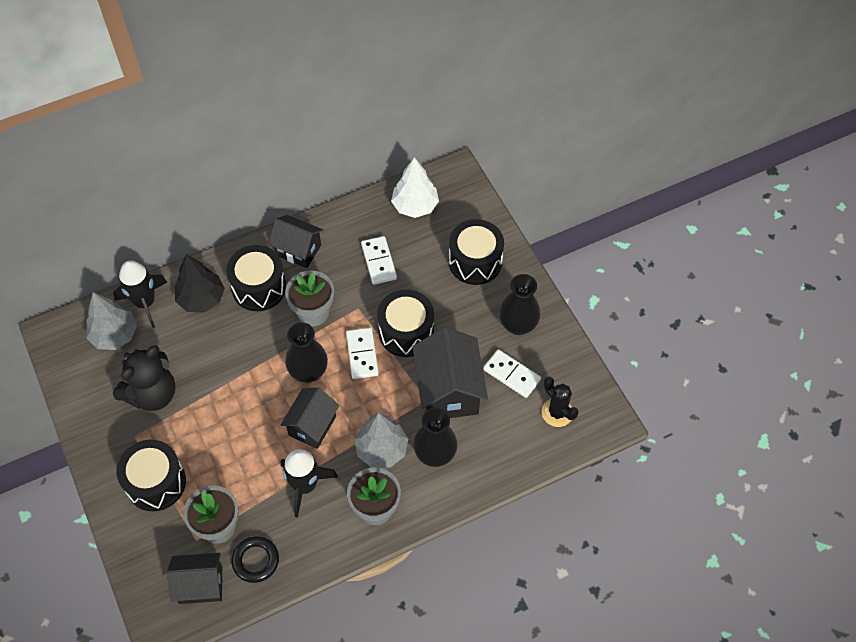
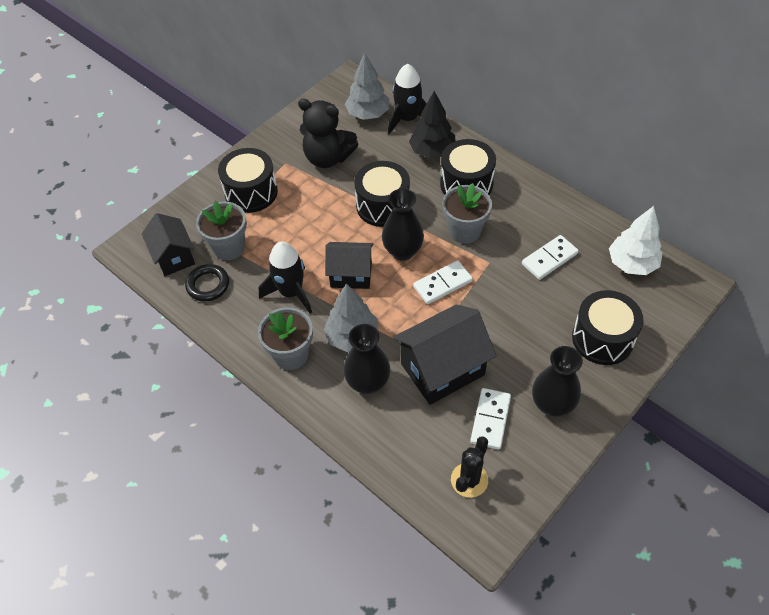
camera: 70 degrees right, 5 degrees down
(298, 250) = (521, 195): black house -> none
(406, 332) = (486, 310): black drum -> black drum (383, 206)

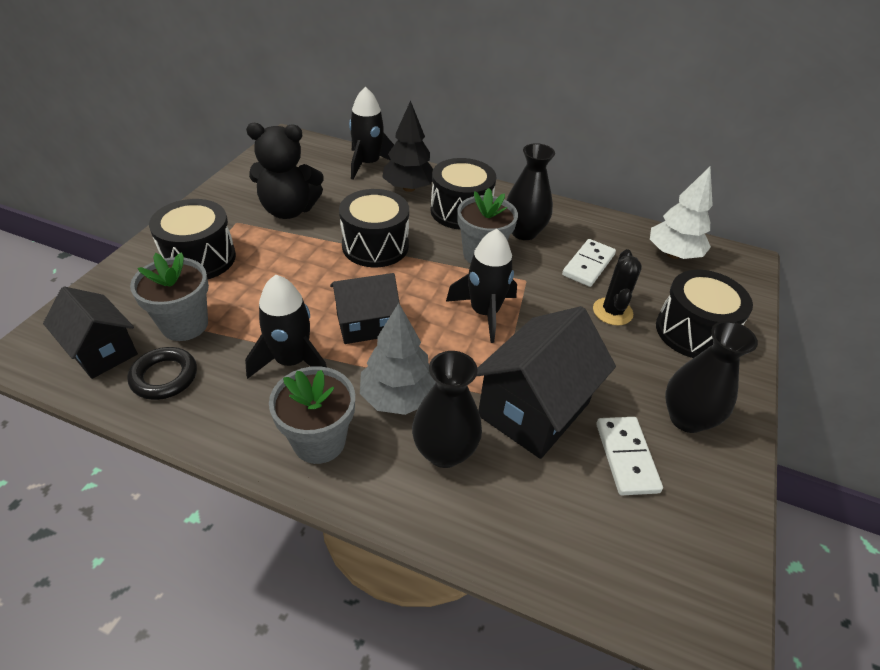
camera: 25 degrees left, 10 degrees down
(368, 114) = (321, 165): grey tree -> none
(403, 251) = (420, 287): black vase -> black vase (524, 232)
(442, 284) = (484, 312): white domino -> black rocket
(469, 480) = (645, 548): black cactus -> black cactus (612, 311)

